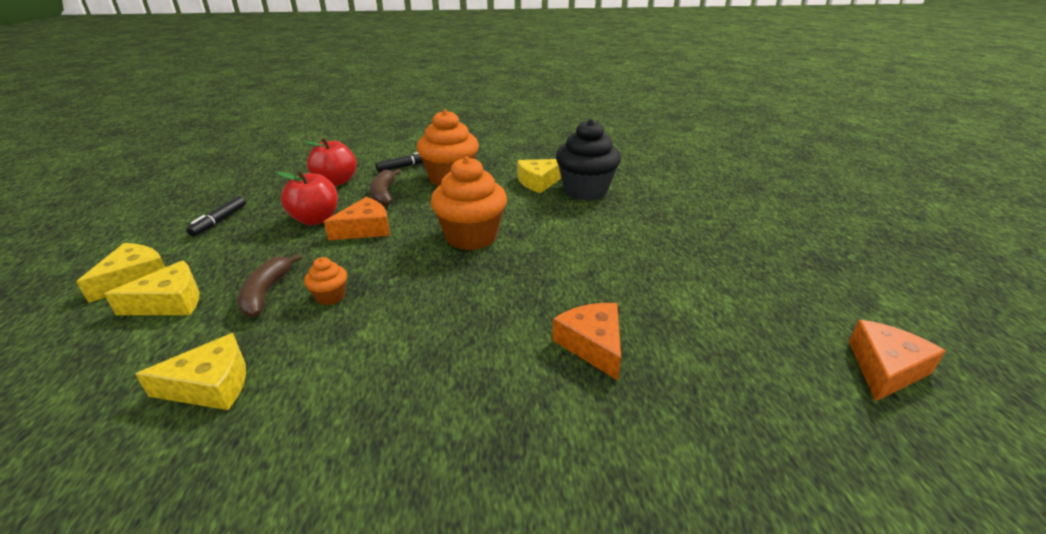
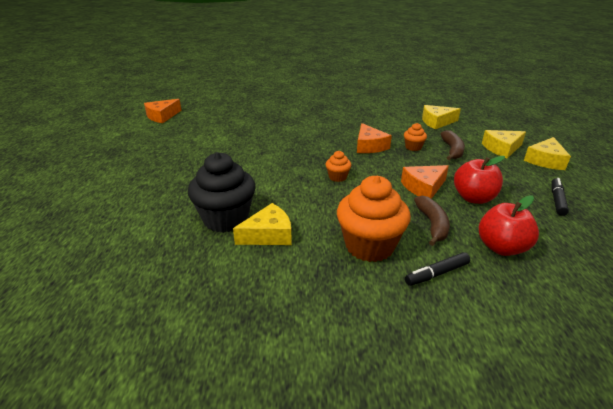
camera: 175 degrees left, 0 degrees up
(471, 237) = (337, 177): orange cupcake -> orange cupcake, size x0.46
(592, 344) = (277, 126): orange cheese -> orange cheese (369, 146)

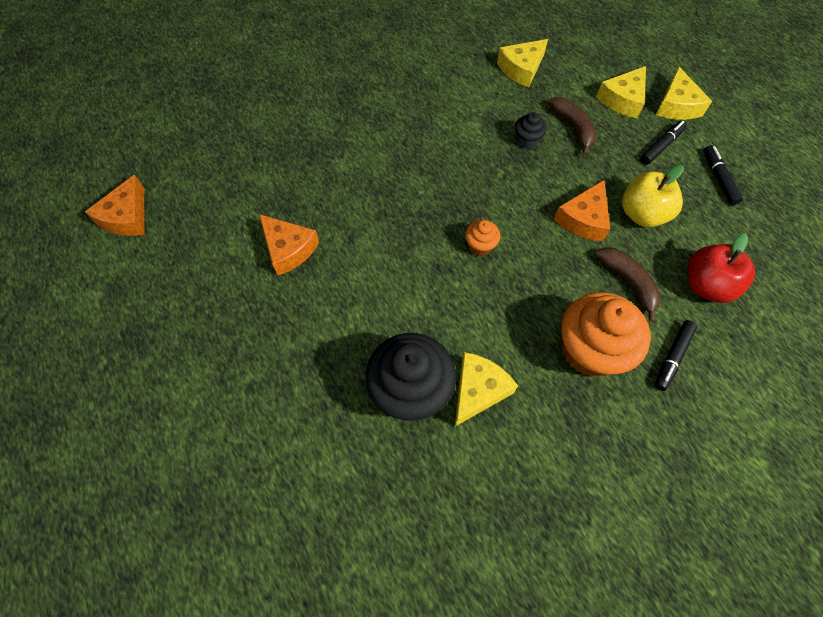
camera: 30 degrees left, 30 degrees up
(369, 146) = (475, 161): orange cheese -> orange cheese (288, 249)
(413, 147) = (527, 141): orange cupcake -> black cupcake
(473, 198) = (642, 214): red apple -> yellow apple
(517, 174) = (661, 146): none -> black marker

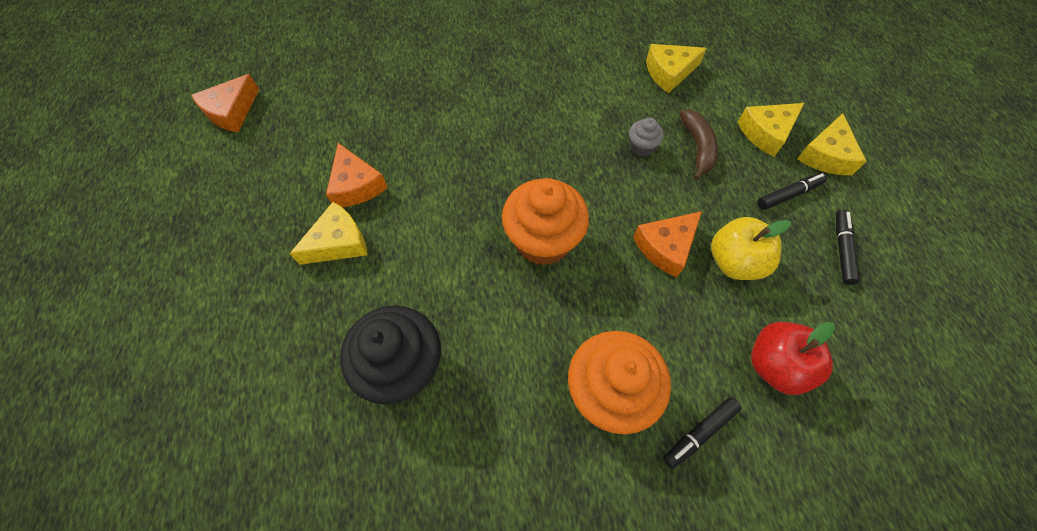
camera: 20 degrees right, 0 degrees up
(478, 390) = (471, 391): yellow cheese -> yellow cheese (339, 242)
(480, 246) = (543, 241): orange cupcake -> orange cupcake, size x2.16
(527, 141) = (641, 147): black cupcake -> grey cupcake
(628, 282) = (685, 331): brown banana -> none

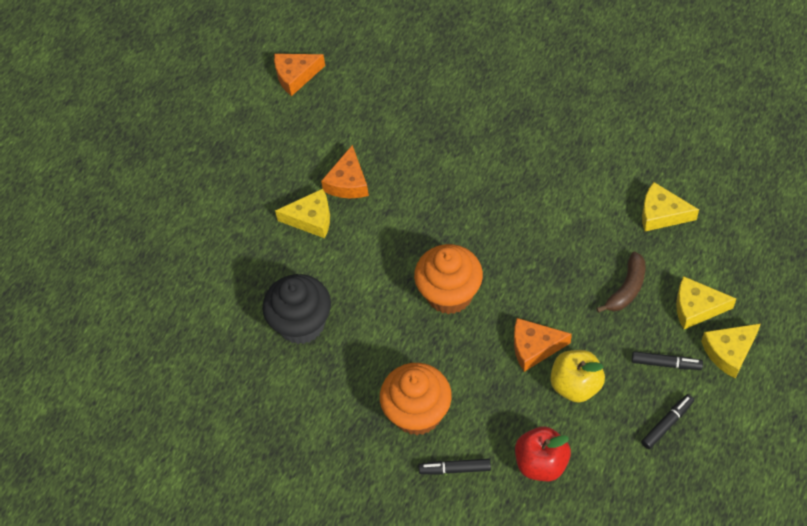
camera: 40 degrees right, 5 degrees down
(641, 147) = (581, 264): grey cupcake -> none

